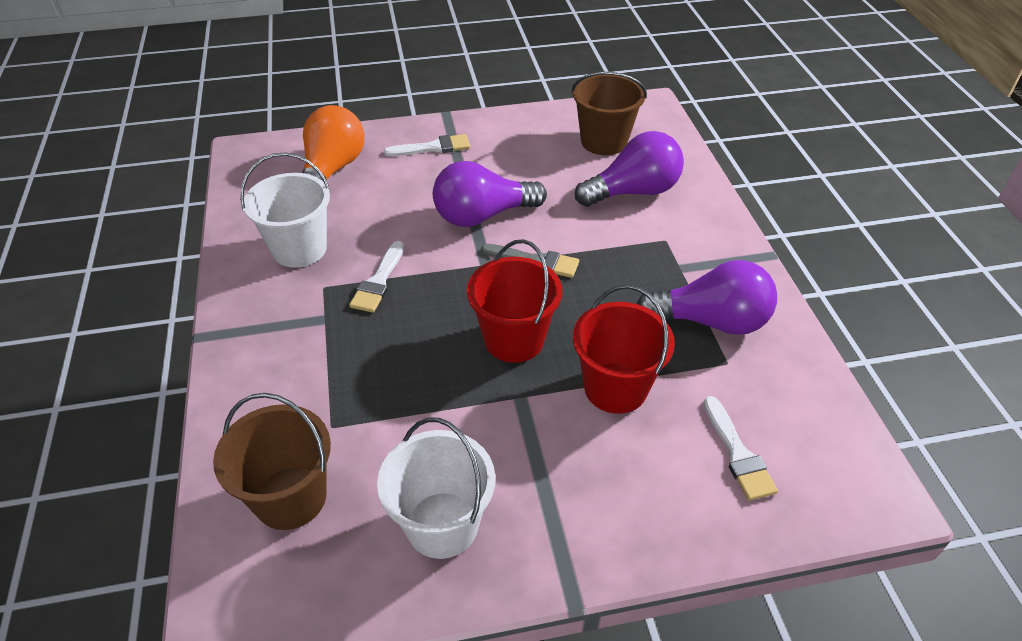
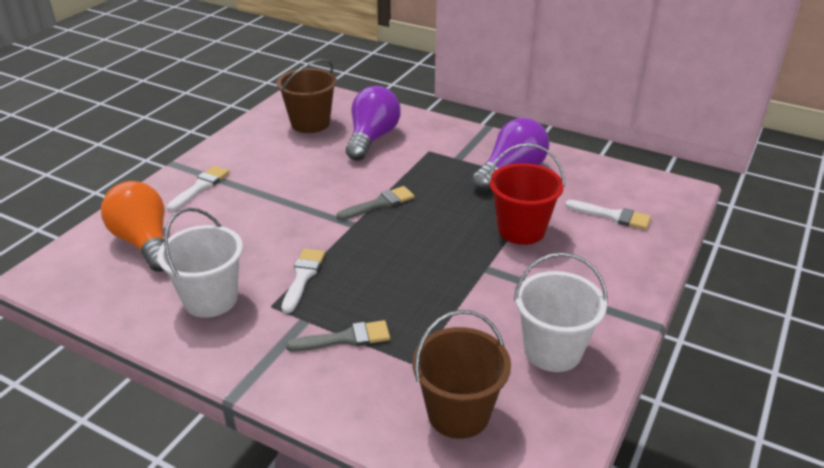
camera: 50 degrees left, 10 degrees down
(323, 359) = (345, 338): none -> grey brush
(378, 281) = (303, 277): white brush -> white brush turned 135 degrees counterclockwise
(483, 215) = (305, 202): purple light bulb -> none
(514, 339) = (436, 246): red bucket -> none

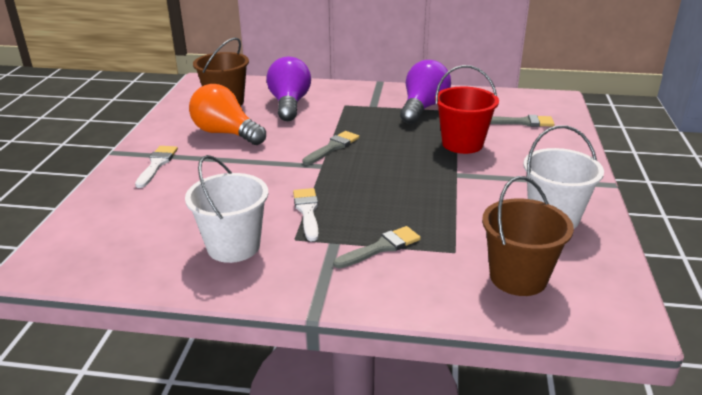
camera: 20 degrees left, 5 degrees down
(144, 242) = (132, 217): orange light bulb -> orange light bulb (226, 133)
(612, 216) = (522, 122): white brush -> grey brush

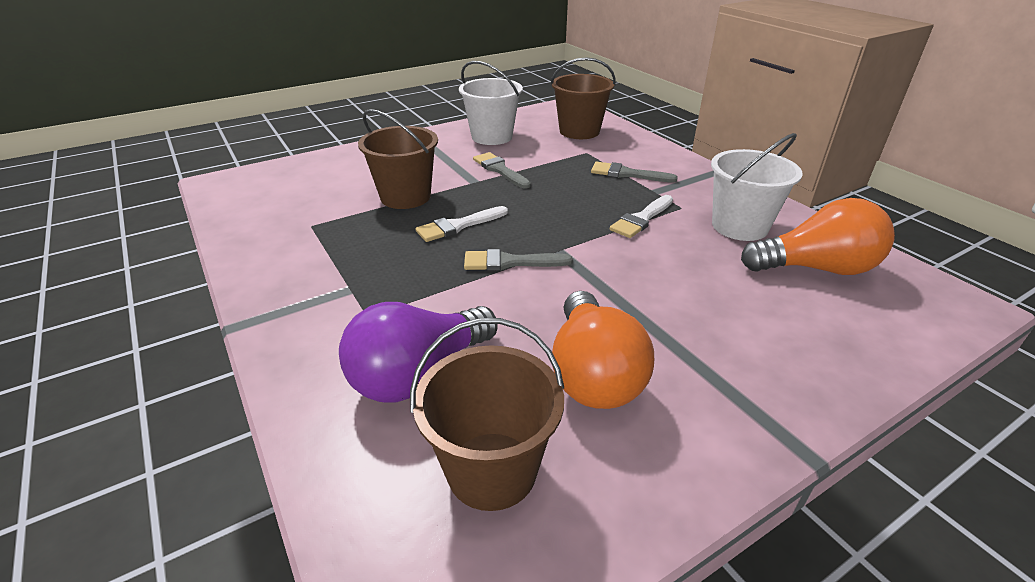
camera: 130 degrees left, 5 degrees up
(153, 240) = (816, 268): none -> orange light bulb
(157, 164) = (752, 375): white brush -> white brush (458, 226)
(423, 108) = (322, 249): purple light bulb -> none
(462, 144) = (405, 197): red bucket -> brown bucket
(522, 122) = (314, 184): grey brush -> grey brush (500, 170)

